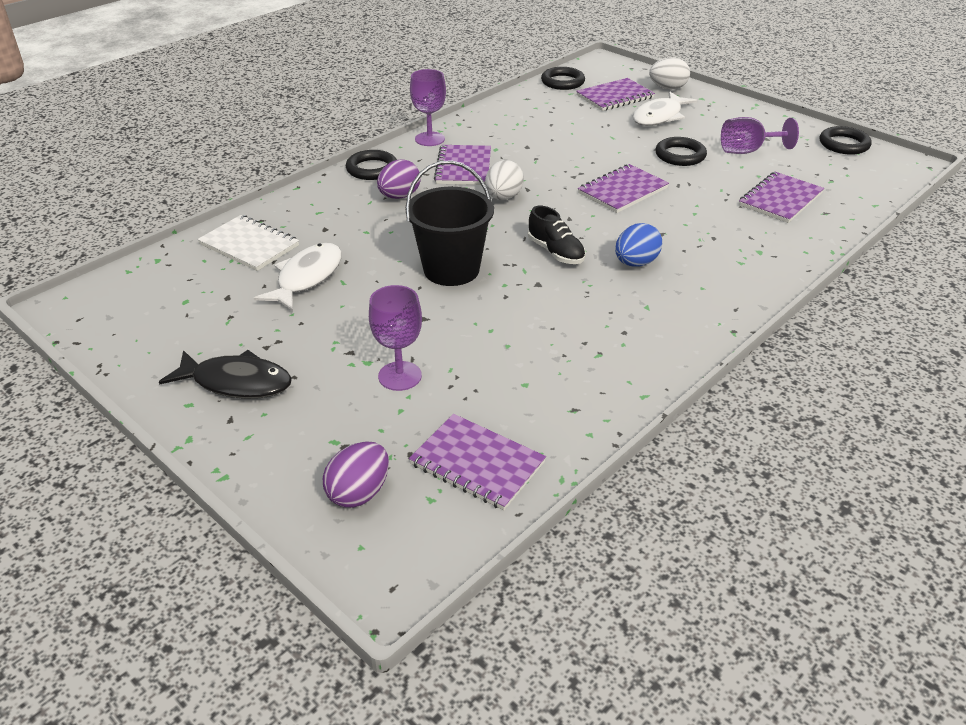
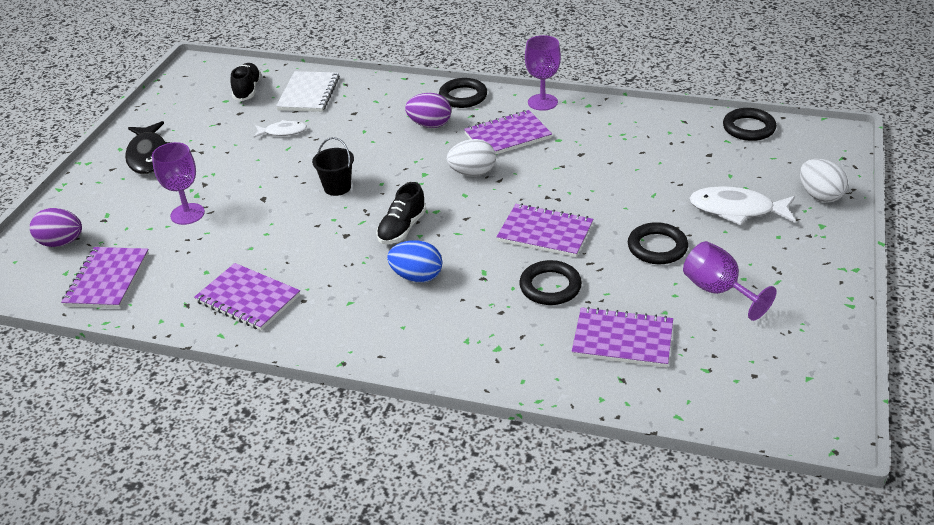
camera: 65 degrees right, 0 degrees up
(184, 281) = (247, 90): none -> black shoe
(306, 277) = (283, 132): white fish -> white fish, size x0.59
(451, 269) = (337, 187): black bucket -> black bucket, size x0.55
(615, 97) = (752, 169): purple notebook -> purple notebook (248, 299)
(844, 144) = (819, 363): black ring -> black ring (550, 287)

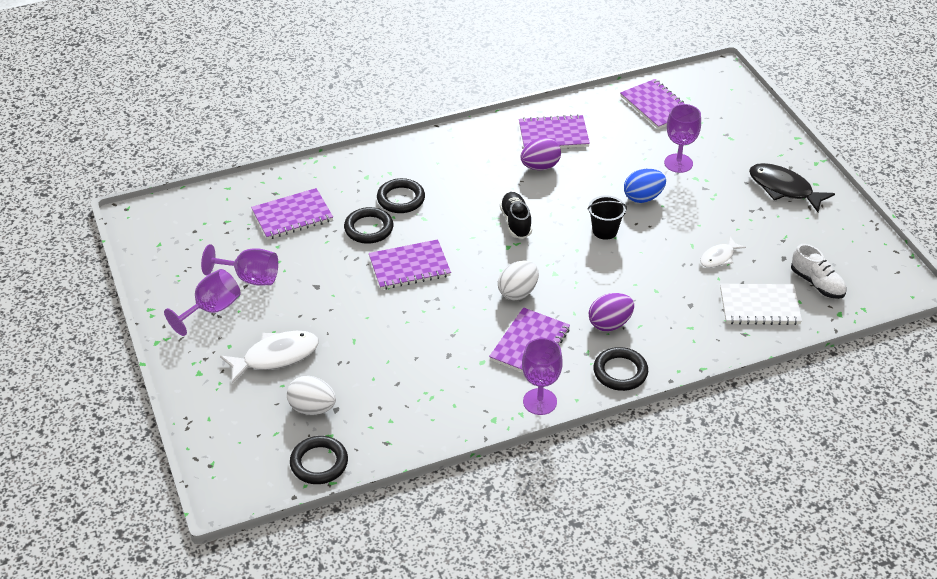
camera: 140 degrees right, 5 degrees up
(61, 242) = (725, 110): purple egg -> purple egg (540, 166)
(247, 90) = (817, 283): black shoe -> white shoe
(309, 93) = (759, 306): white notebook -> white notebook turned 60 degrees counterclockwise
(417, 277) = (465, 195): blue egg -> blue egg (643, 197)
(657, 247) = (316, 293): black ring -> black ring (401, 199)
(779, 276) = (211, 309): none -> purple goblet
(819, 196) = (213, 405): white egg -> white egg (312, 408)

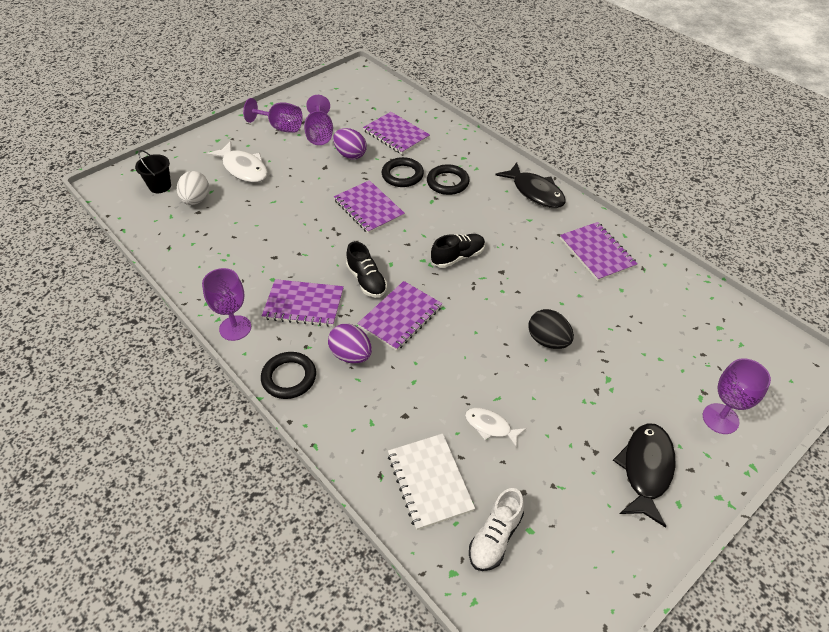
camera: 70 degrees right, 5 degrees up
(319, 463) = (142, 218): black ring -> none
(451, 144) = (535, 192): none -> black fish
(518, 292) = (366, 281): white egg -> black shoe
(540, 166) = (544, 254): purple egg -> purple egg (350, 155)
(605, 231) = (480, 322): black bucket -> black bucket (160, 186)
(643, 197) = (548, 341): blue egg -> black egg
(656, 106) = (704, 319): purple notebook -> purple notebook (400, 317)
(678, 163) = (622, 358): purple goblet -> purple goblet (720, 418)

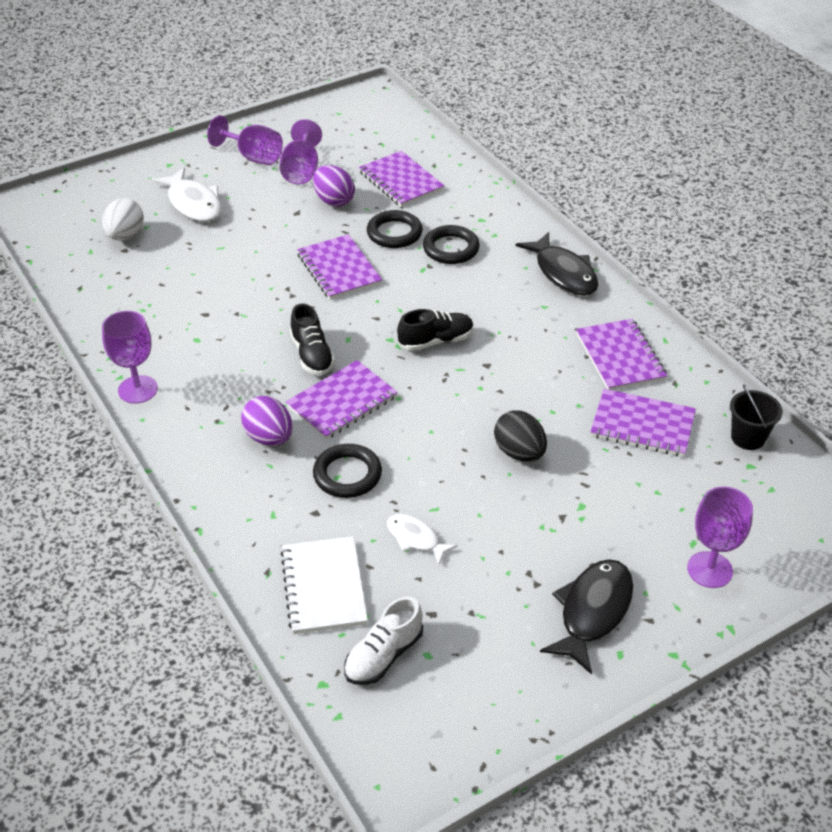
camera: 10 degrees right, 5 degrees down
(160, 186) = (85, 214): black bucket -> black bucket (748, 438)
(289, 377) = (188, 453): black ring -> black ring (347, 474)
(304, 304) = (227, 373): purple notebook -> purple notebook (642, 425)

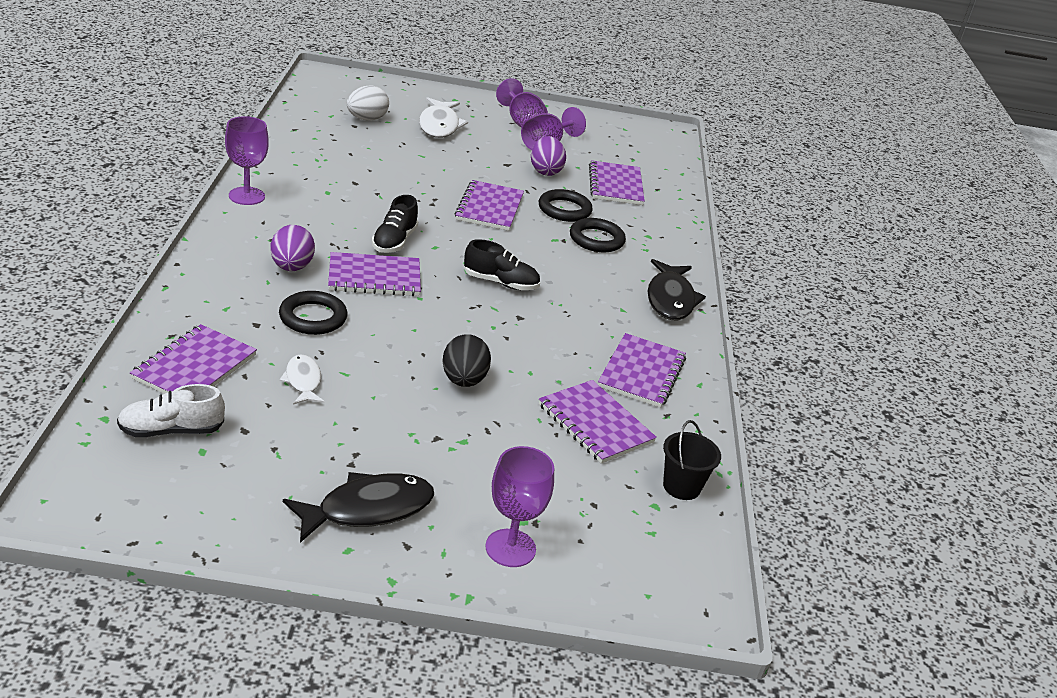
camera: 30 degrees right, 10 degrees down
(324, 587) = (194, 367): white notebook -> purple notebook

